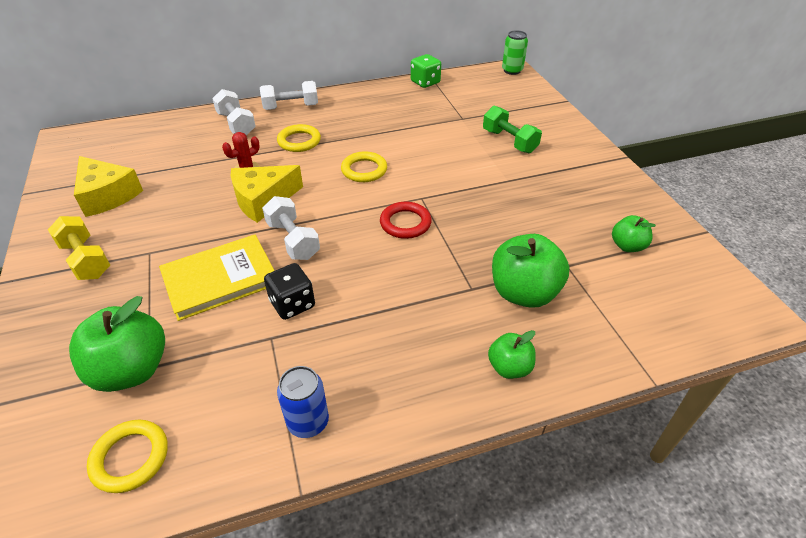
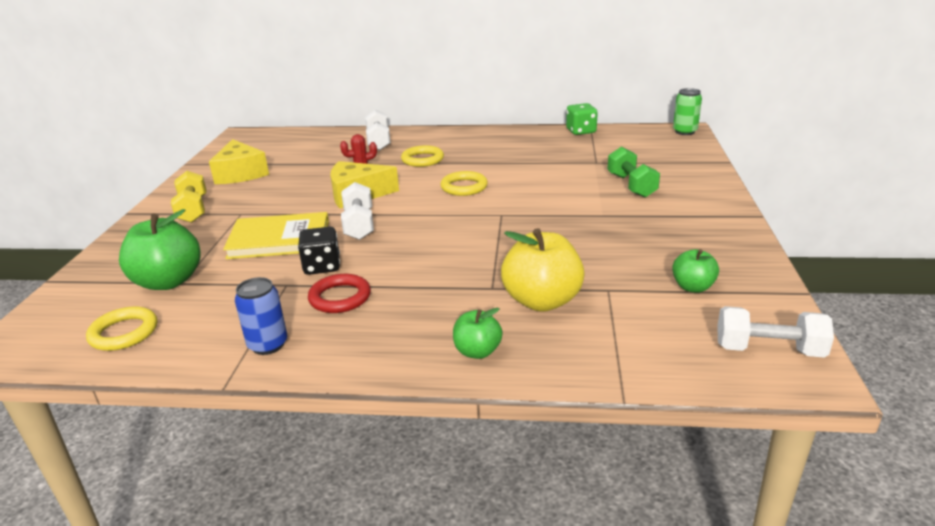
camera: 25 degrees right, 15 degrees down
(291, 107) = (436, 135): white dumbbell -> white dumbbell (768, 350)
(405, 223) = (469, 230): red ring -> red ring (340, 297)
(523, 293) = (542, 301): green apple -> yellow apple

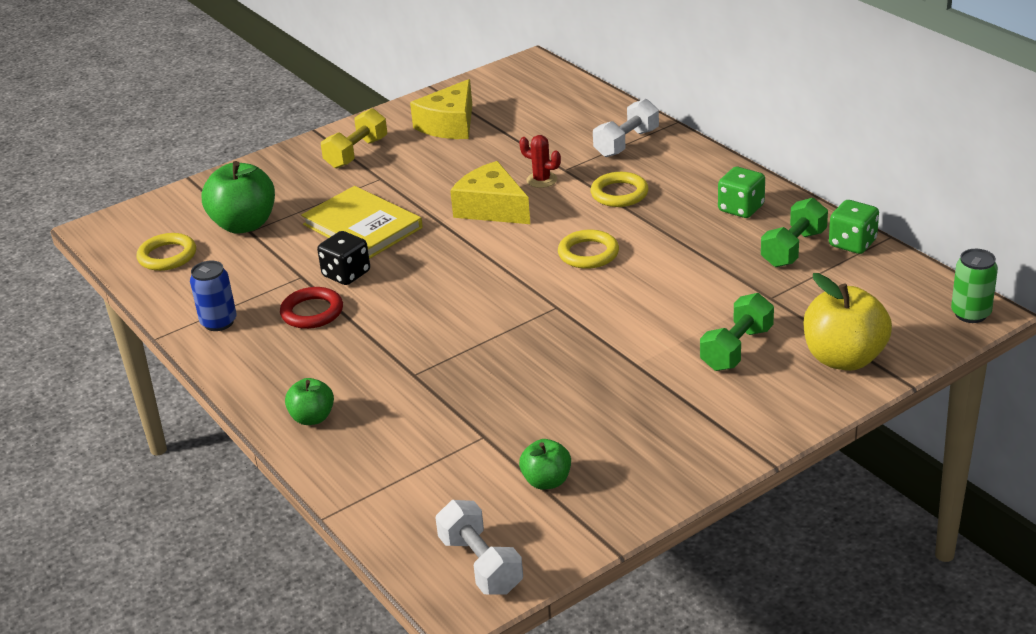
camera: 50 degrees right, 5 degrees up
(359, 225) = (436, 246): white dumbbell -> none
(500, 140) = (741, 208): none -> green dice
(542, 301) = (422, 410): yellow apple -> yellow apple (844, 358)
(561, 143) = (794, 249): none -> green dumbbell

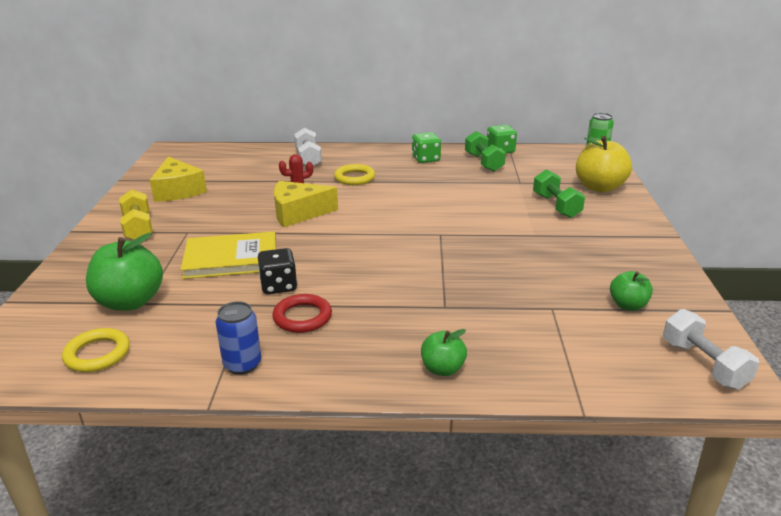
camera: 55 degrees left, 5 degrees down
(481, 564) = (704, 364): white dumbbell -> white dumbbell turned 60 degrees clockwise
(588, 253) = (400, 206): yellow ring -> none

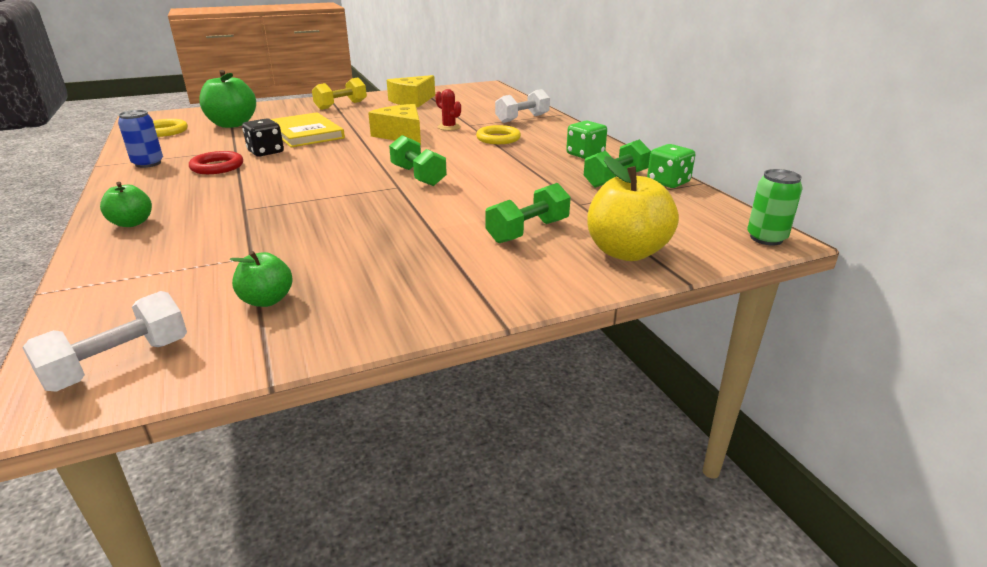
camera: 65 degrees right, 0 degrees up
(421, 223) = (418, 176): none -> green dumbbell

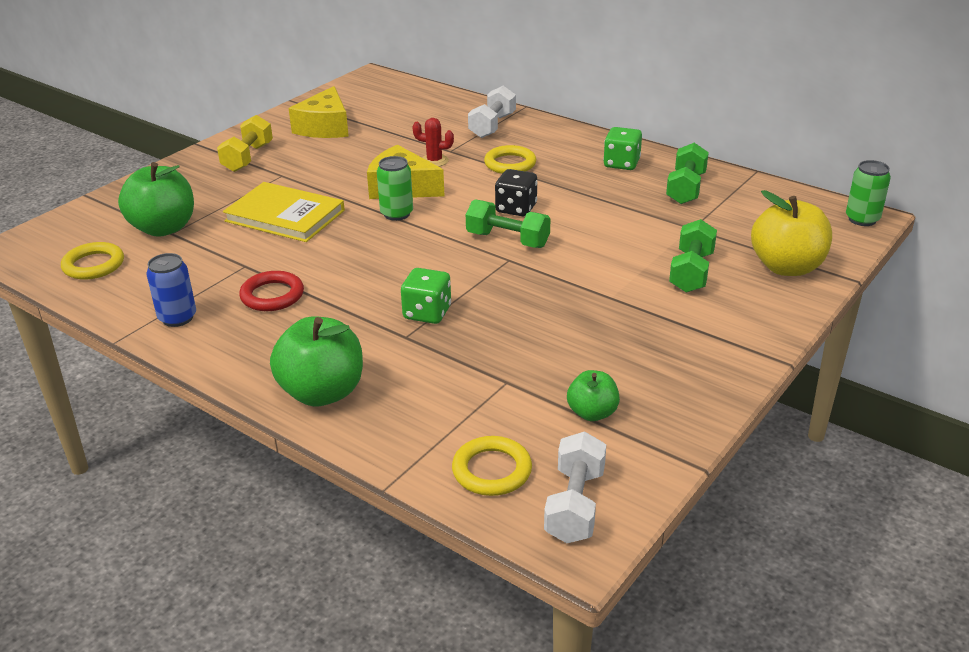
camera: 30 degrees left, 5 degrees up
(120, 311) = (492, 470): none -> yellow ring
(132, 223) = (322, 392): green apple -> green apple, size x1.80
(266, 152) = (290, 258): black dice -> black dice (516, 208)
(372, 146) = (396, 214): none -> green can
(668, 182) = (731, 179): green dice -> green dice (427, 313)

